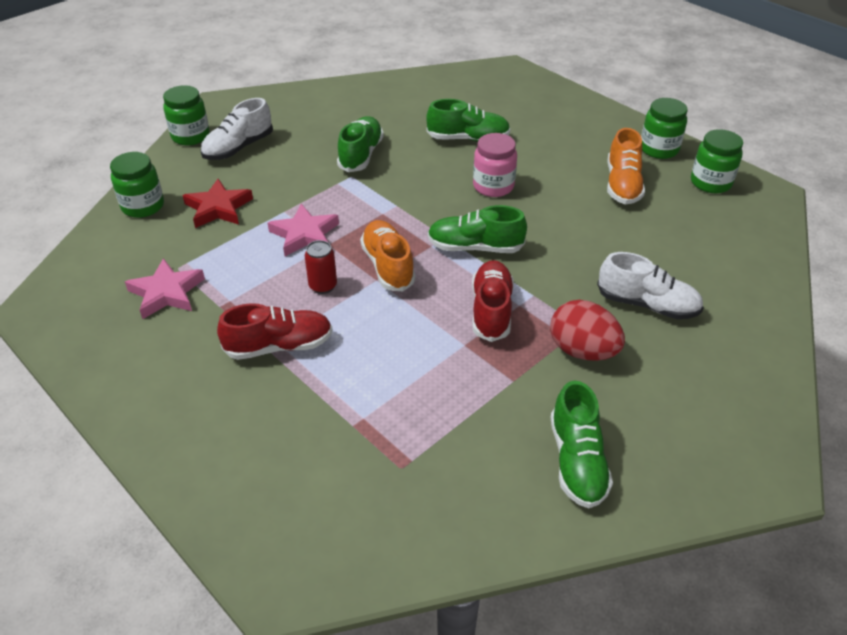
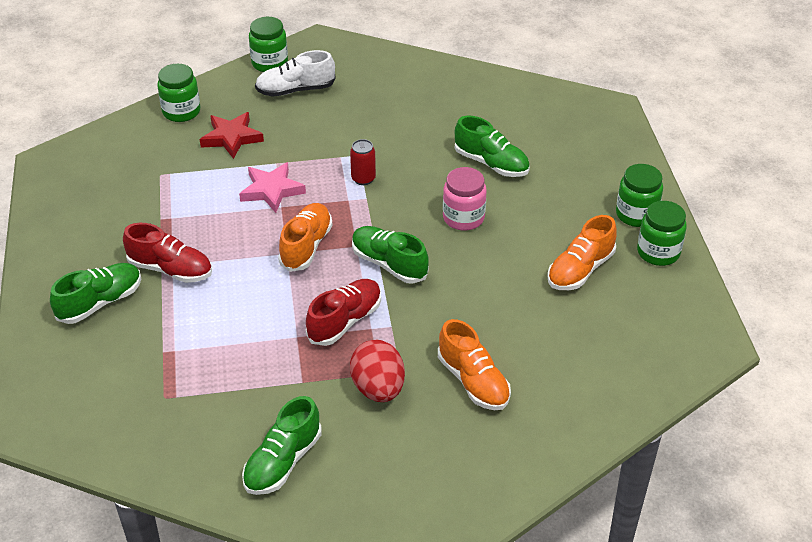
camera: 35 degrees right, 0 degrees up
(166, 293) = (136, 191): pink star -> none
(323, 286) = (244, 239): red can -> red can (363, 179)
(361, 155) = (384, 139): green shoe -> green shoe (100, 302)
(647, 305) = (473, 381): white shoe -> orange shoe
(710, 183) = (667, 307): green jar -> green jar (636, 214)

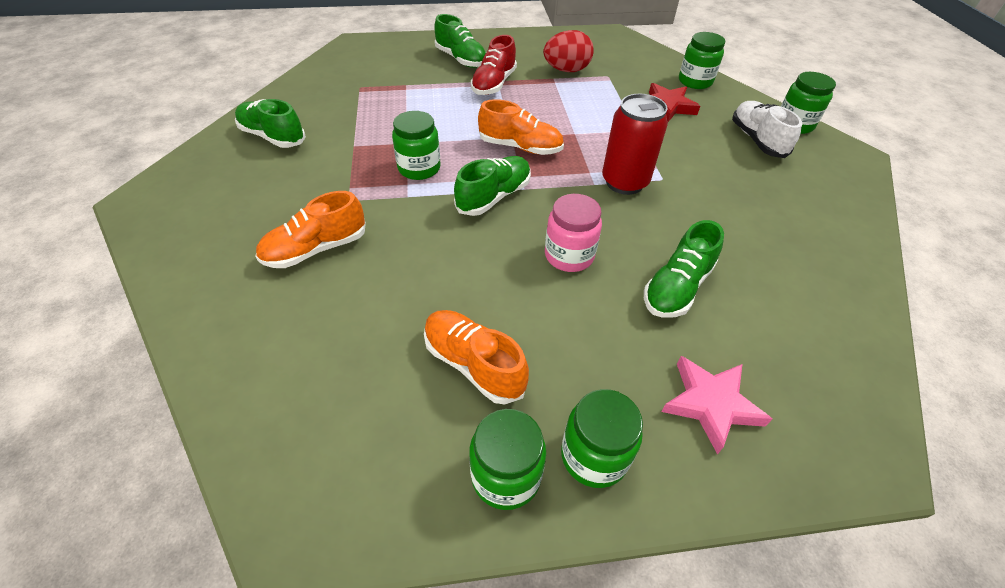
camera: 90 degrees right, 5 degrees up
(271, 190) = (597, 128): pink star -> pink star (711, 404)
(345, 321) = (419, 168): red shoe -> green jar
(363, 179) = (624, 182): red can -> red can, size x1.83
(378, 388) = (330, 186): red egg -> red egg (566, 70)

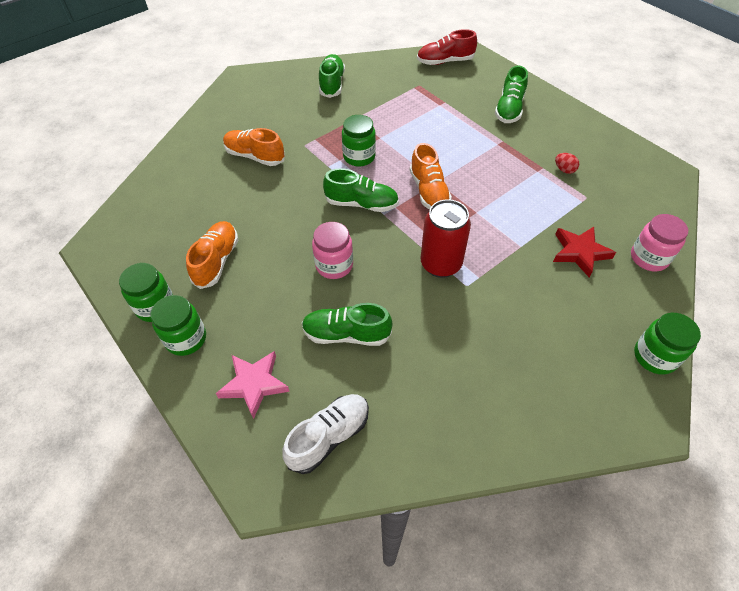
camera: 60 degrees right, 5 degrees up
(494, 84) = (495, 141): red shoe -> red shoe (445, 61)
(566, 70) = (564, 170): red egg -> red egg, size x0.50
(695, 82) = (649, 258): green jar -> pink jar
(757, 140) = (592, 333): white shoe -> white shoe (329, 437)

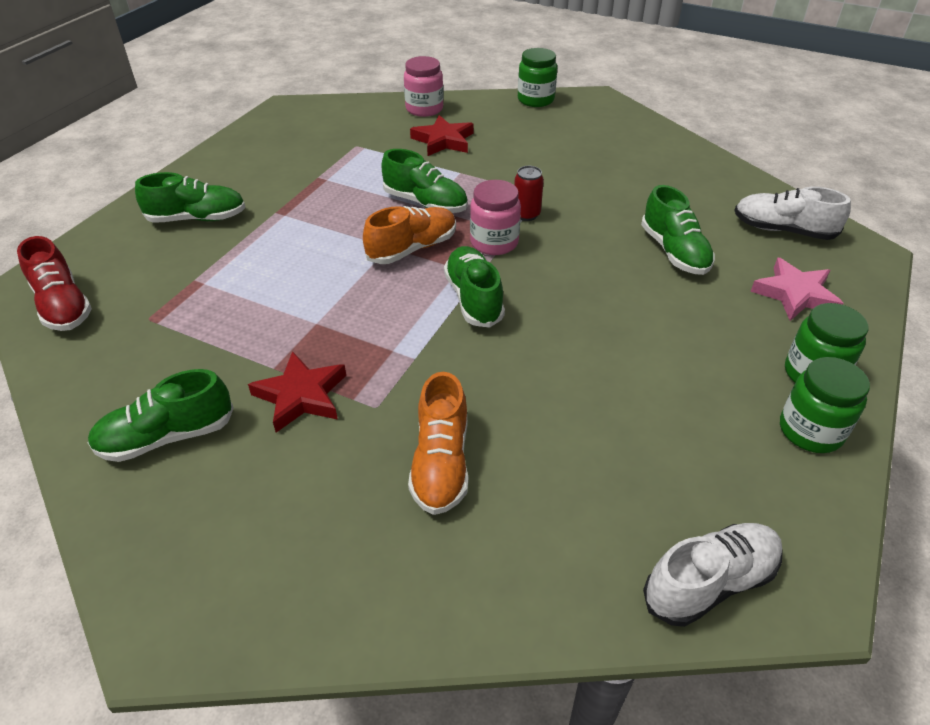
camera: 115 degrees left, 10 degrees down
(128, 216) = (709, 583): none -> white shoe
(217, 261) = (685, 403): orange shoe -> none
(329, 123) = (301, 396): none -> red star
(334, 265) = (594, 289): pink jar -> pink jar (494, 243)
(359, 157) = (374, 331): green jar -> none
(440, 264) = (526, 214): red can -> red can, size x0.55
(482, 213) = (425, 203): none -> green shoe
(564, 170) = (315, 163): red egg -> none

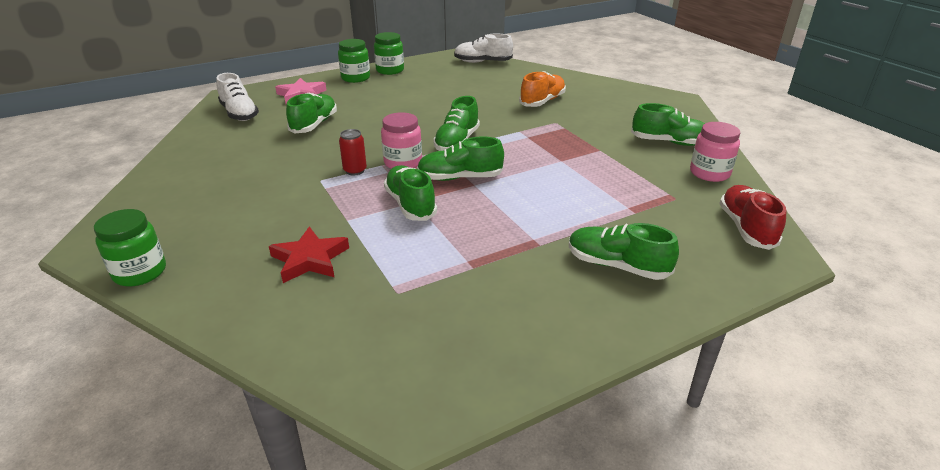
camera: 145 degrees left, 10 degrees down
(301, 396) = (591, 136): red star -> none
(412, 249) = (460, 178): orange shoe -> green shoe
(424, 109) = (260, 316): pink jar -> pink jar (709, 173)

